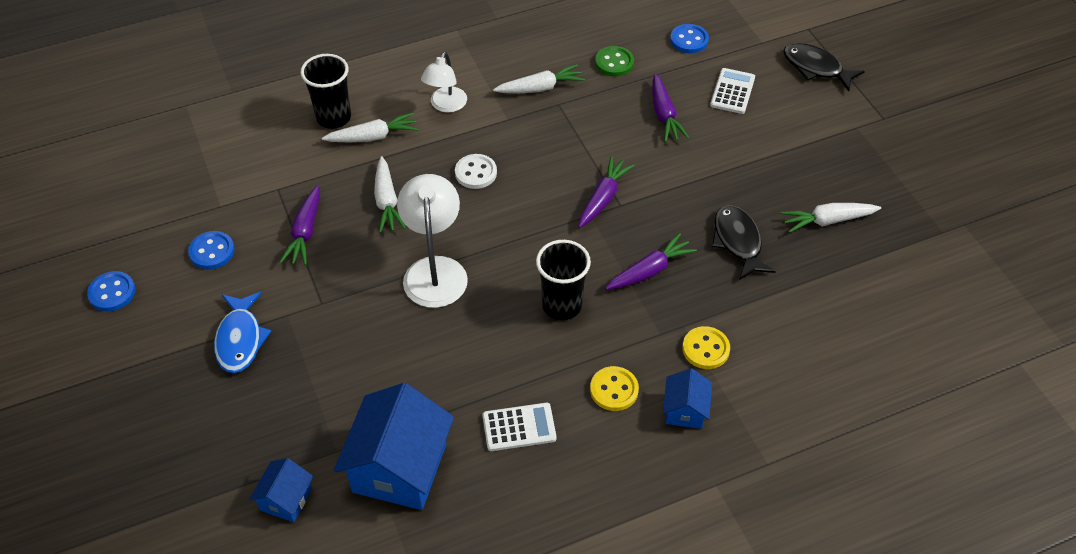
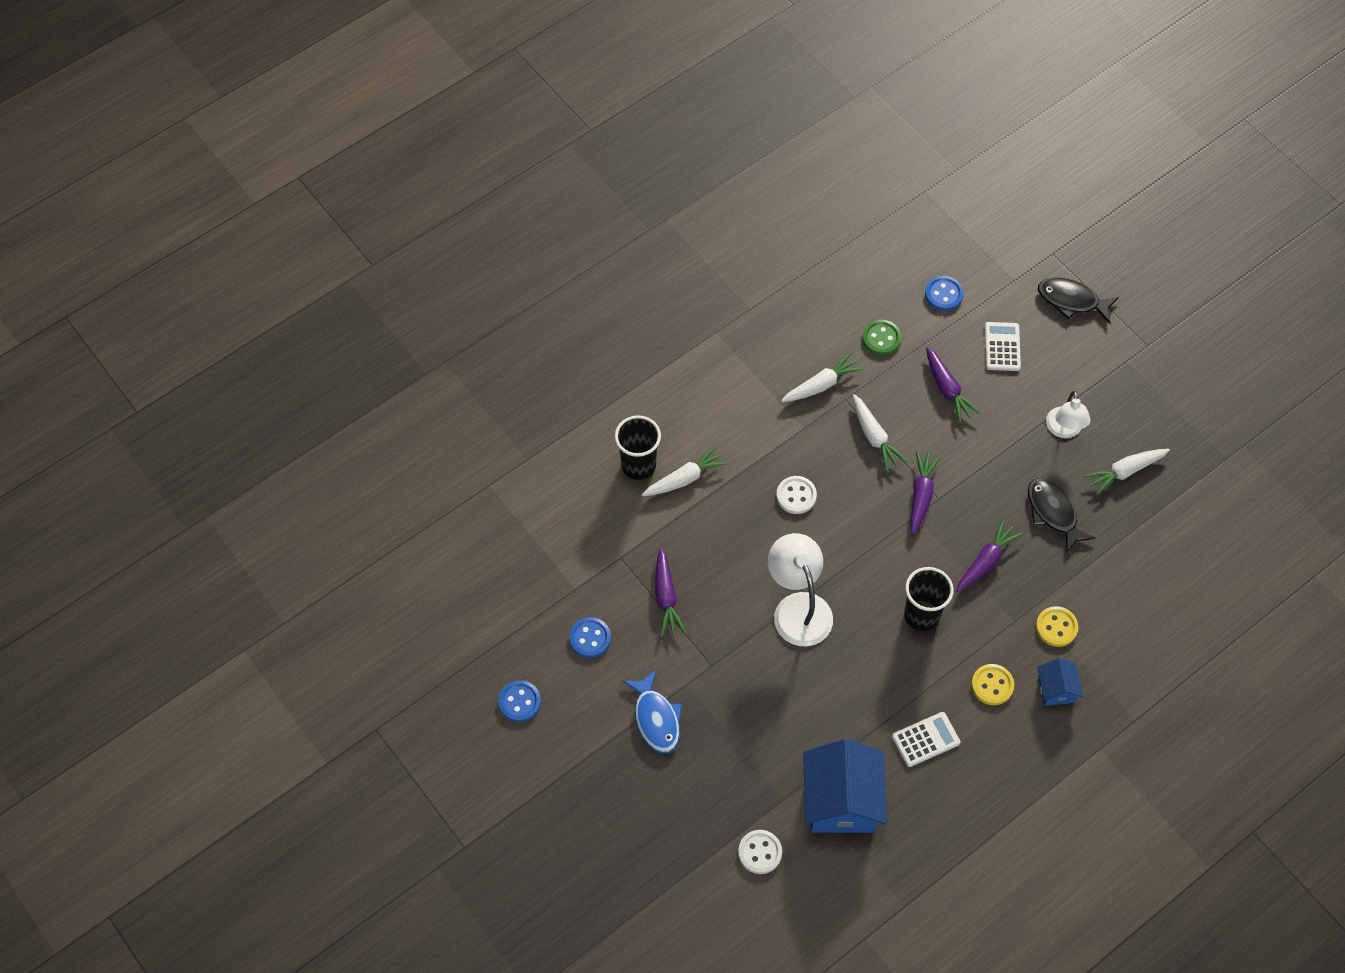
camera: 15 degrees left, 10 degrees up
(286, 499) = (760, 852): blue house -> white button
(387, 201) = (726, 546): white carrot -> white carrot (874, 437)
(445, 105) = (739, 426): white lamp -> white lamp (1064, 430)

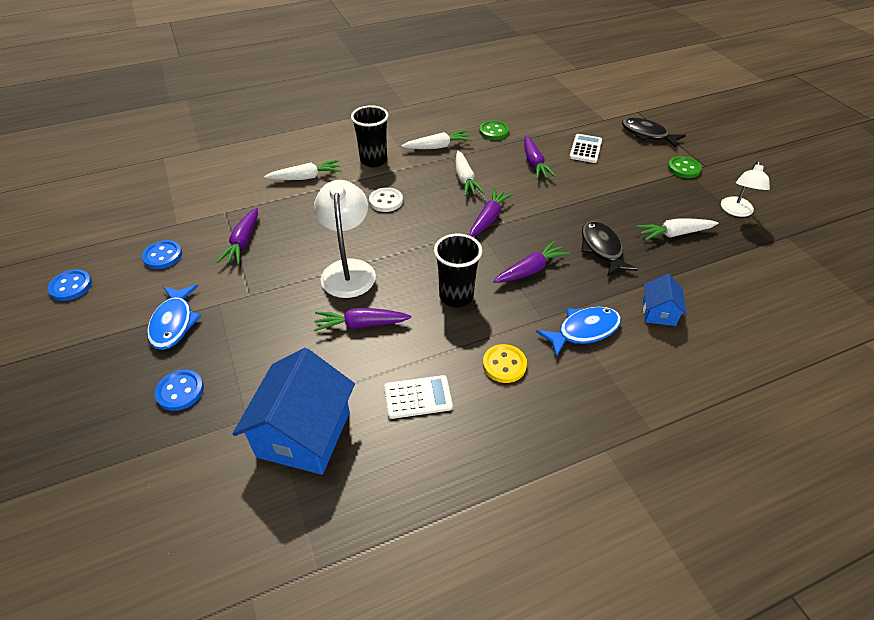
camera: 15 degrees right, 15 degrees down
(638, 466) = (276, 165): black cup -> black cup (373, 160)
(760, 852) = (191, 464): white button -> none
(841, 673) = (361, 324): none -> purple carrot
(943, 294) = (549, 118): blue button -> blue button (180, 391)
(1056, 627) = (583, 331): yellow button -> blue fish
(1056, 689) = (570, 382): blue house -> blue house (658, 312)
(1064, 430) = (624, 200): white lamp -> white lamp (736, 211)
(1123, 357) = (683, 168): none -> green button

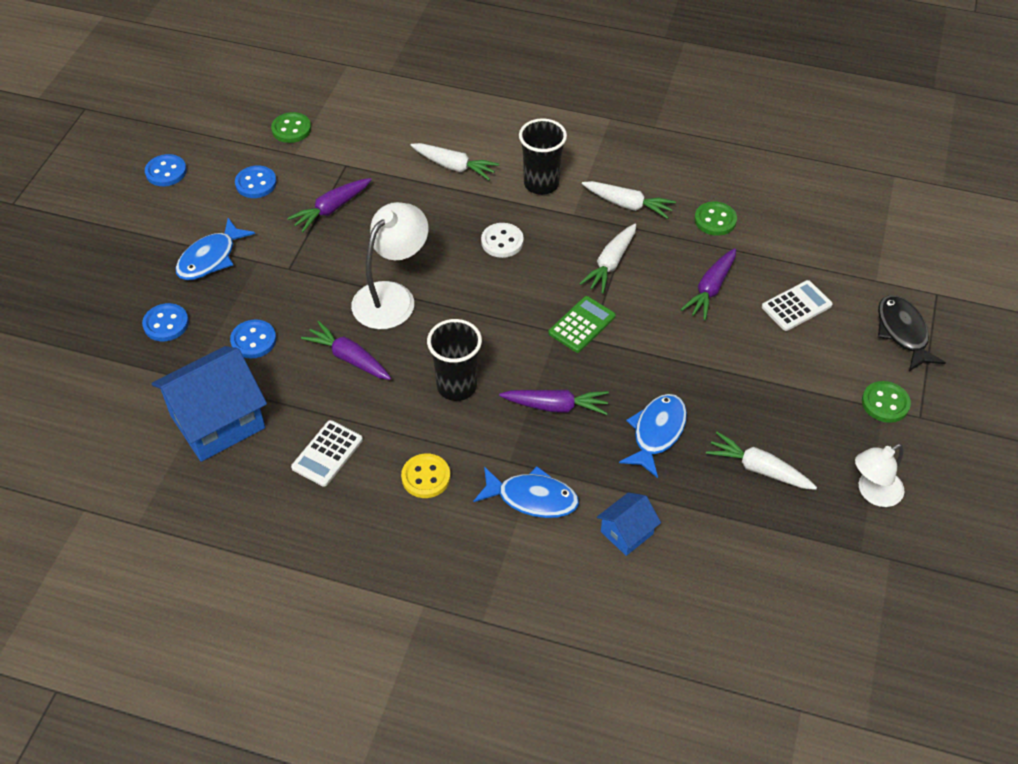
camera: 40 degrees right, 5 degrees up
(157, 211) = (291, 129): none -> green button
(272, 357) = (253, 340): none -> blue button
(418, 397) = (327, 453): white calculator -> white calculator turned 90 degrees clockwise
(489, 218) = (582, 325): purple carrot -> green calculator
(602, 249) = (657, 433): black fish -> blue fish

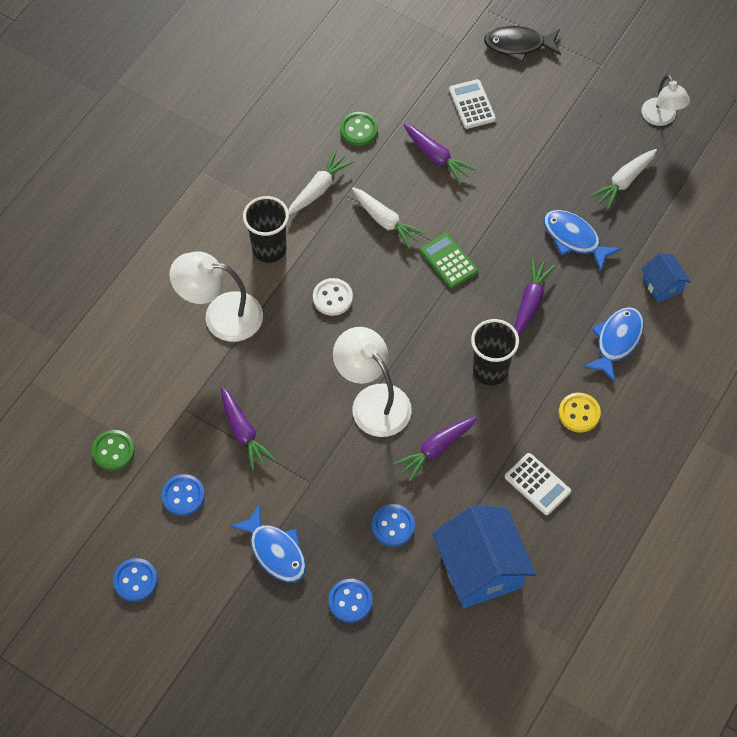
camera: 75 degrees left, 10 degrees up
(454, 166) = (221, 315): white carrot -> white lamp
(885, 403) = (583, 81): green button -> none

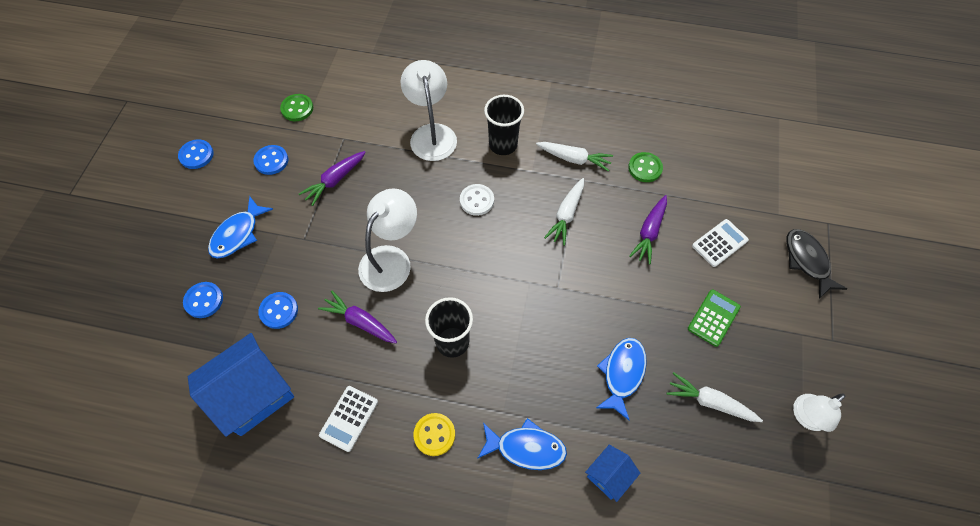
camera: 70 degrees right, 0 degrees up
(448, 261) = (549, 274): green calculator -> green calculator (713, 318)
(530, 302) = (536, 355): purple carrot -> none

